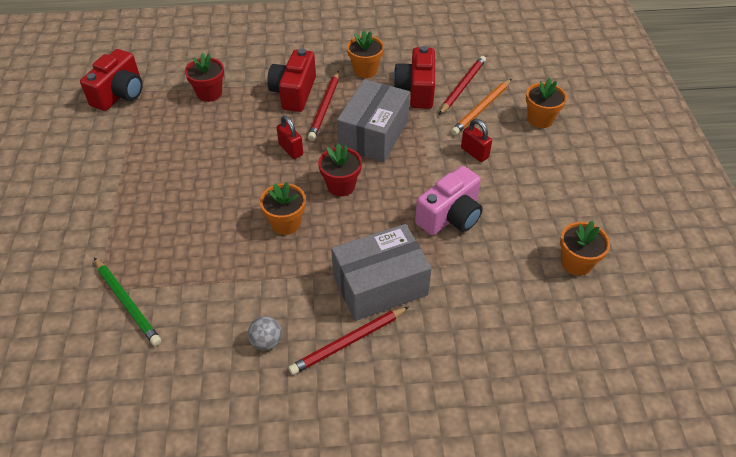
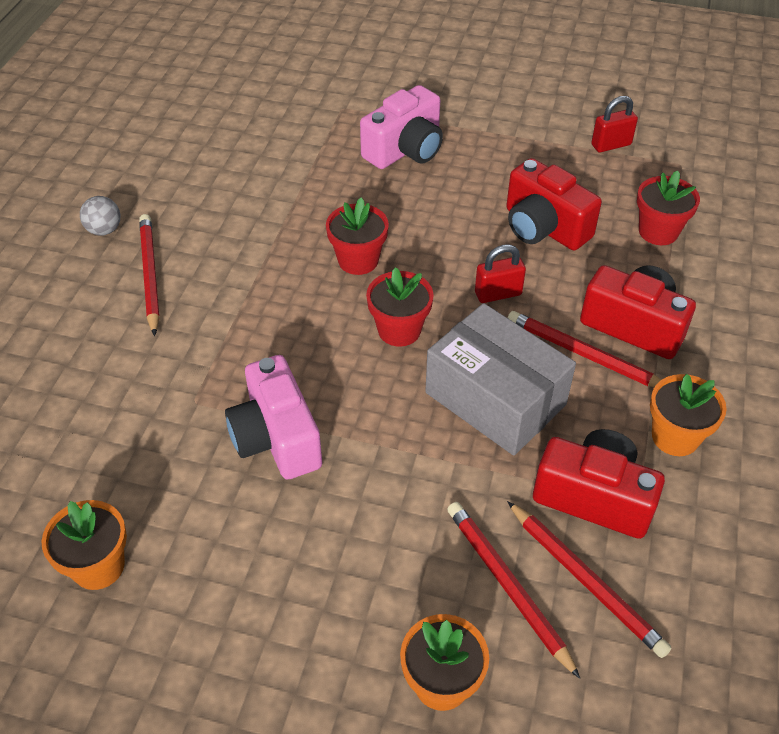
camera: 110 degrees right, 0 degrees up
(120, 94) = (679, 148): red camera -> red camera (543, 227)
(127, 303) = (312, 124): green pencil -> none
(151, 231) = (405, 150): none -> pink camera
(266, 341) = (196, 212): grey ball -> grey ball (104, 230)
(286, 223) = (358, 260): orange flower pot -> red flower pot
(380, 285) = (207, 323): grey box -> none
(474, 153) = (395, 525): red padlock -> red padlock (611, 145)
(481, 109) = (508, 586): orange pencil -> red pencil

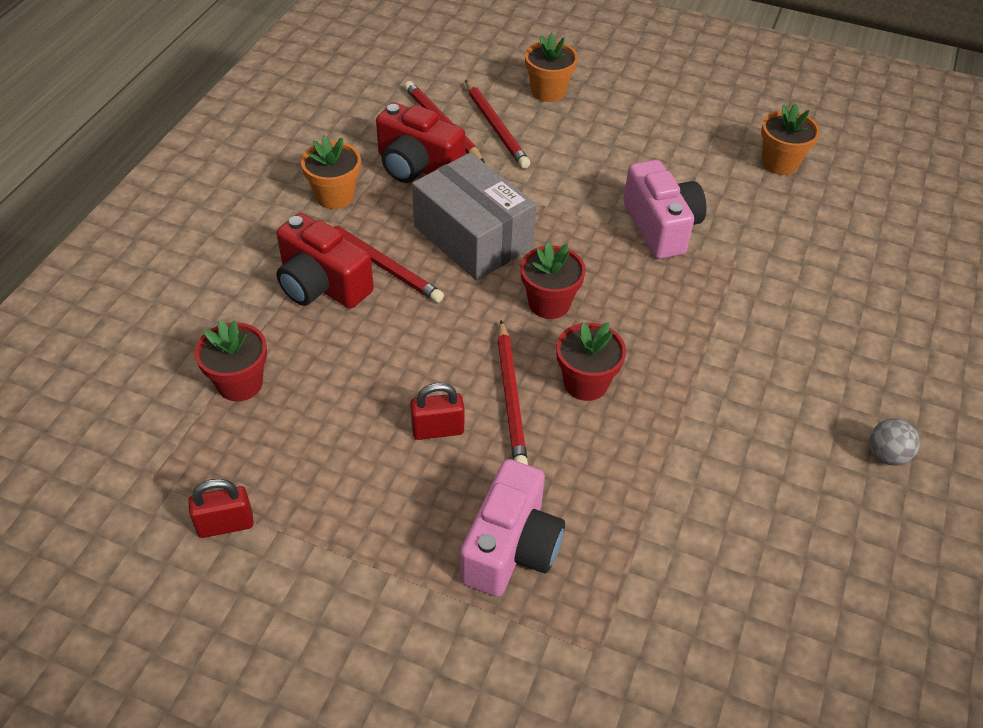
camera: 175 degrees left, 0 degrees up
(150, 275) = (813, 389): red pencil -> red pencil (510, 397)
(405, 150) = (511, 547): pink camera -> pink camera turned 150 degrees clockwise
(498, 294) = (443, 329): red padlock -> red padlock (438, 430)
(543, 227) = (367, 403): red camera -> none

